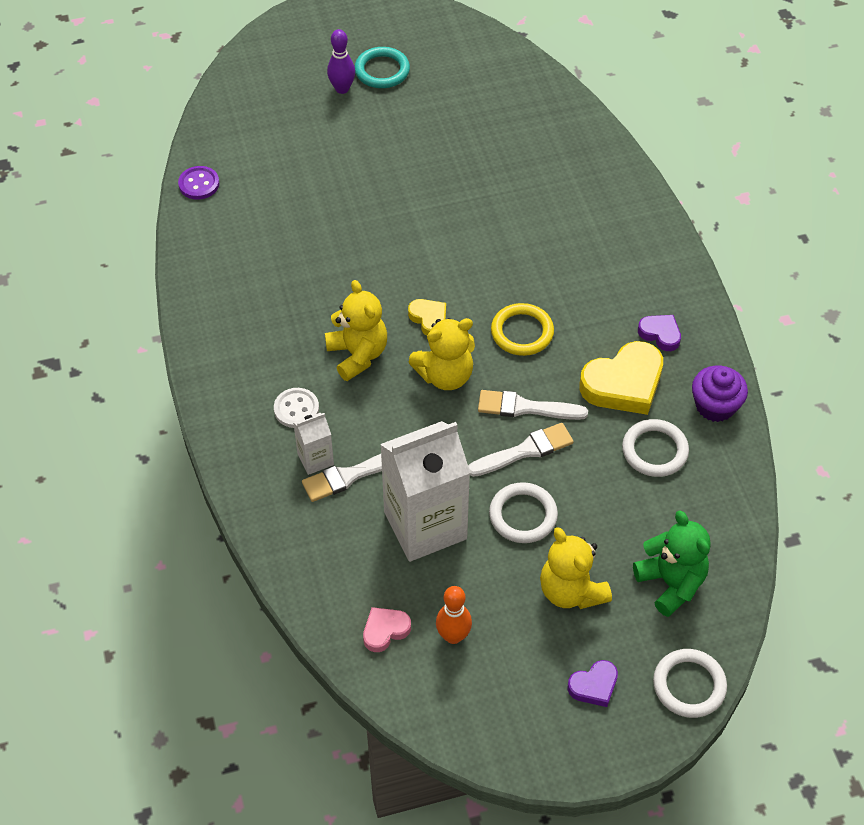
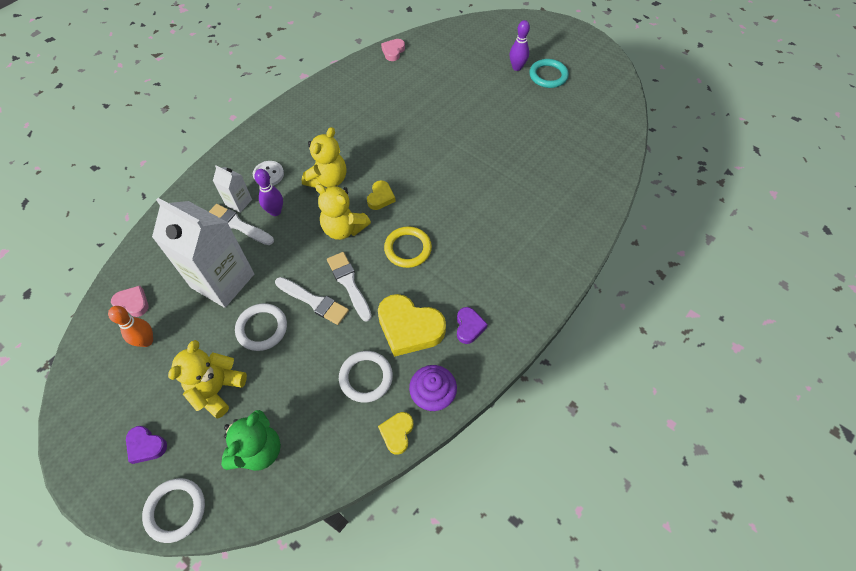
camera: 55 degrees right, 5 degrees up
(199, 184) = (393, 51): purple button -> pink heart
(363, 428) = (275, 211): none -> purple bowling pin
(735, 456) = (397, 433): none -> yellow heart

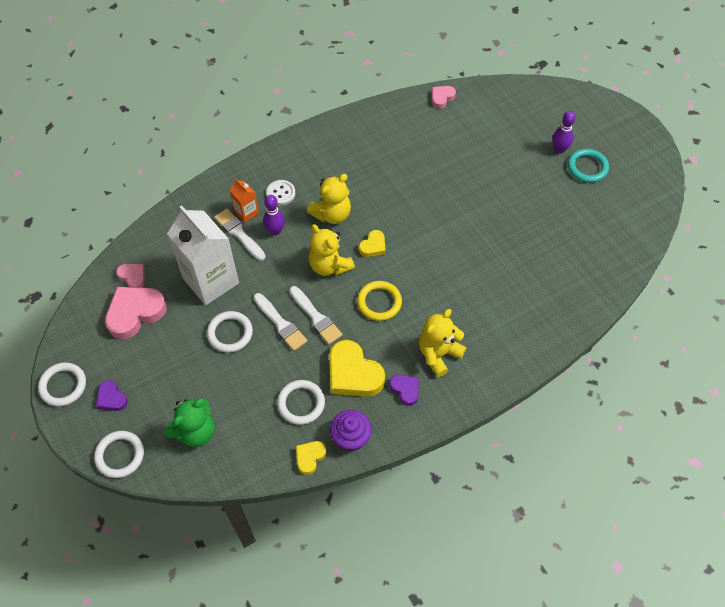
camera: 20 degrees right, 0 degrees up
(81, 451) = (63, 385): none -> white ring
(146, 341) = (135, 313): orange bowling pin -> pink heart
(217, 389) = (178, 372): yellow teddy bear -> yellow teddy bear (438, 354)
(238, 202) = (246, 212): white carton -> orange carton
(349, 283) = (316, 317): white brush -> white brush turned 150 degrees clockwise
(469, 327) = (405, 390): purple heart -> purple heart turned 60 degrees counterclockwise

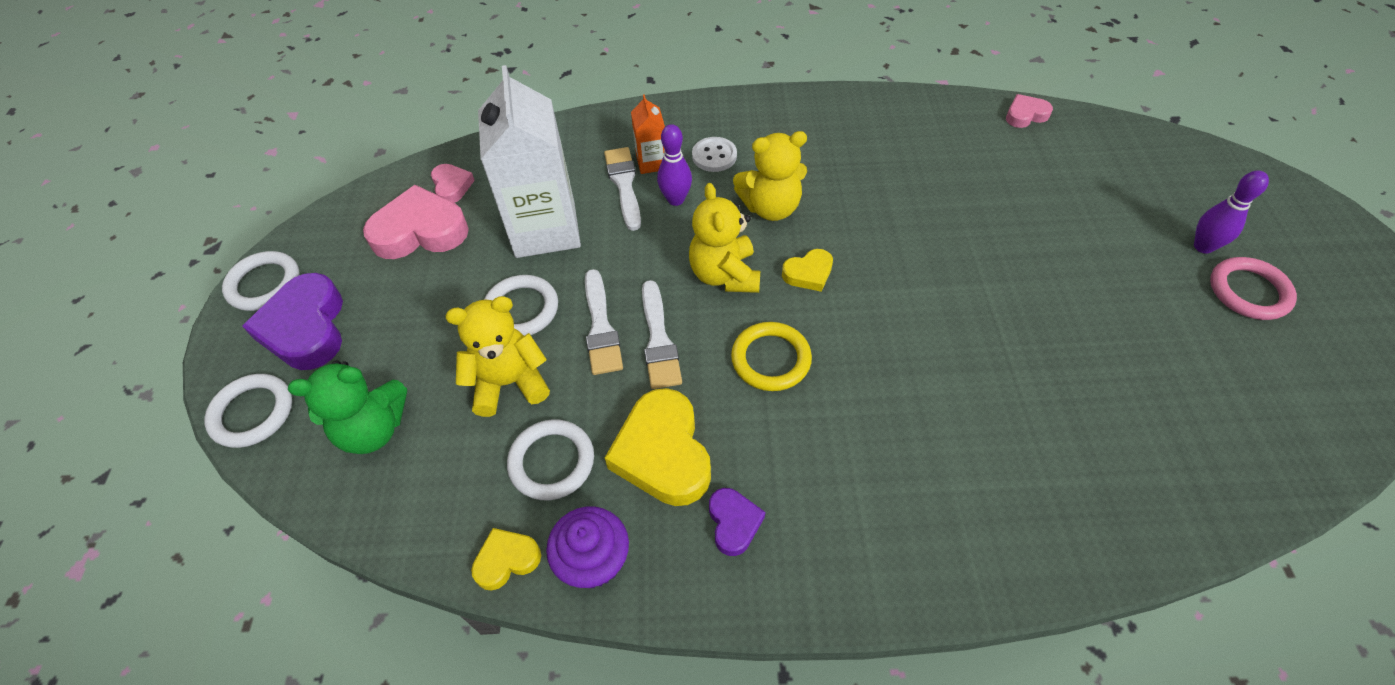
camera: 30 degrees right, 5 degrees down
(111, 398) = (306, 328): purple heart -> purple heart, size x1.91
(438, 354) = (826, 488): yellow teddy bear -> yellow teddy bear (509, 383)
(587, 167) = (1248, 291): turquoise ring -> pink ring

